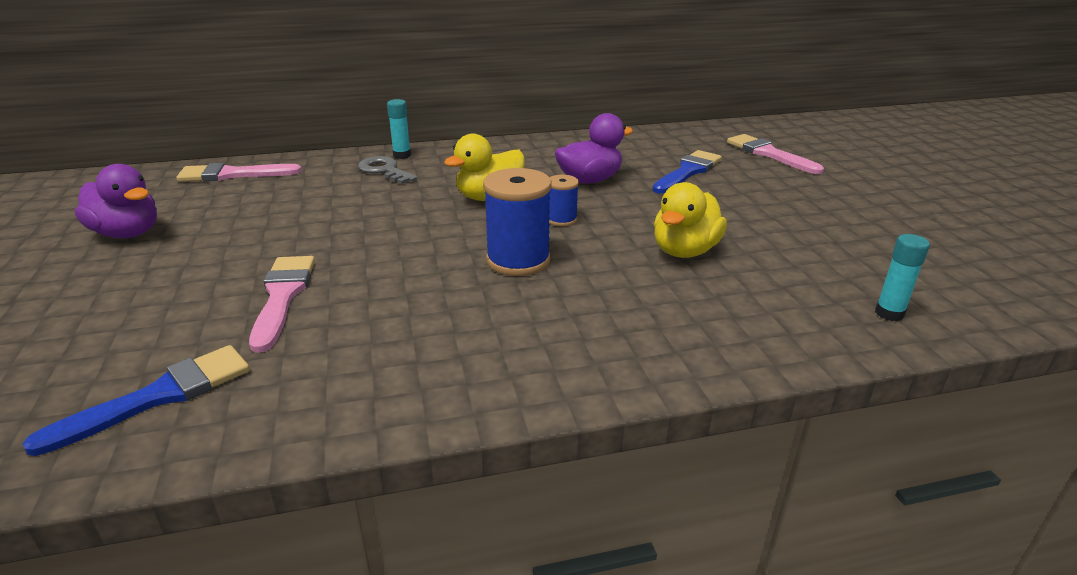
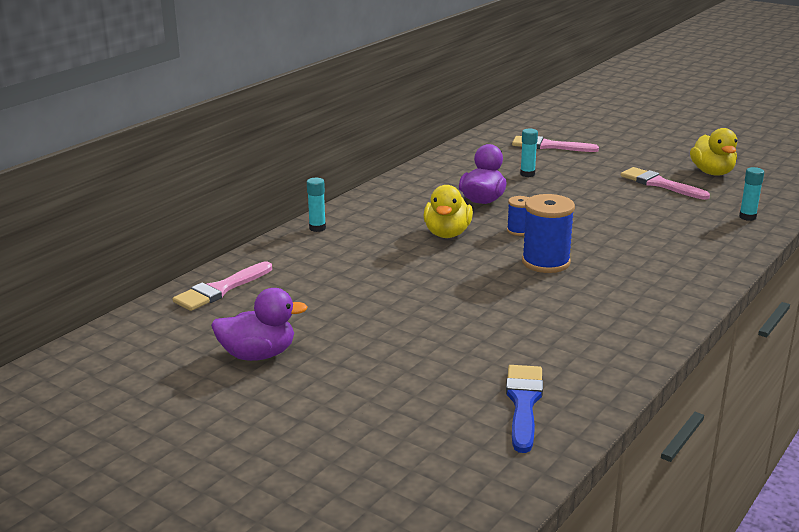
camera: 40 degrees left, 5 degrees down
(282, 296) = (465, 336): pink brush -> pink brush (660, 184)
(384, 170) = (332, 243): grey key -> none
(684, 251) = (615, 223): yellow duck -> yellow duck (712, 172)
(688, 172) = (527, 174): blue brush -> turquoise glue stick

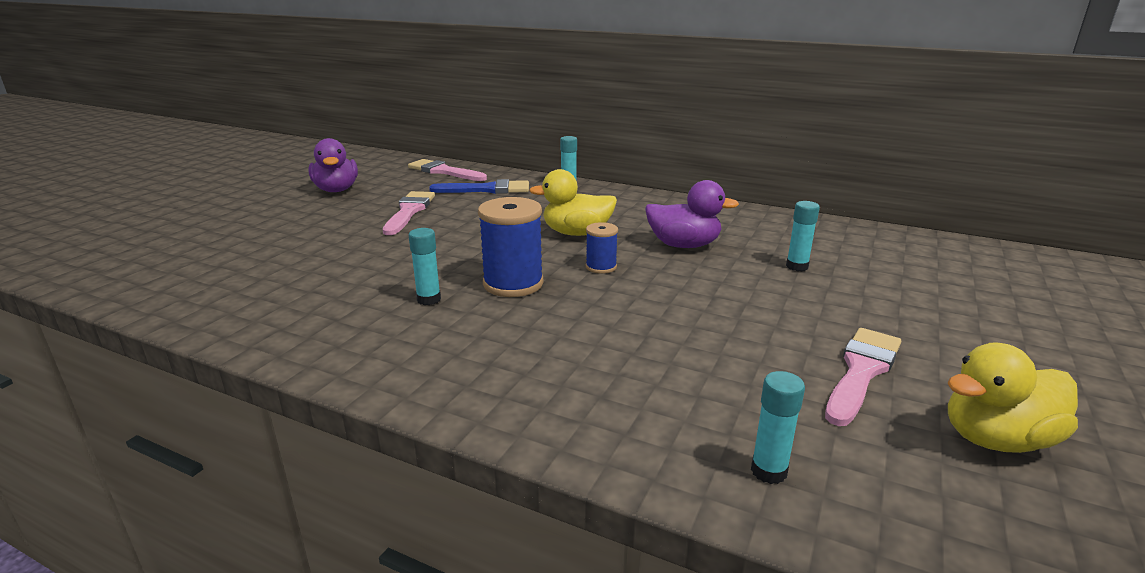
camera: 80 degrees right, 0 degrees up
(523, 403) = (203, 280): blue brush -> blue brush (486, 189)
(549, 146) = (932, 278): pink brush -> pink brush (409, 211)
(571, 294) = (429, 299): none -> turquoise glue stick

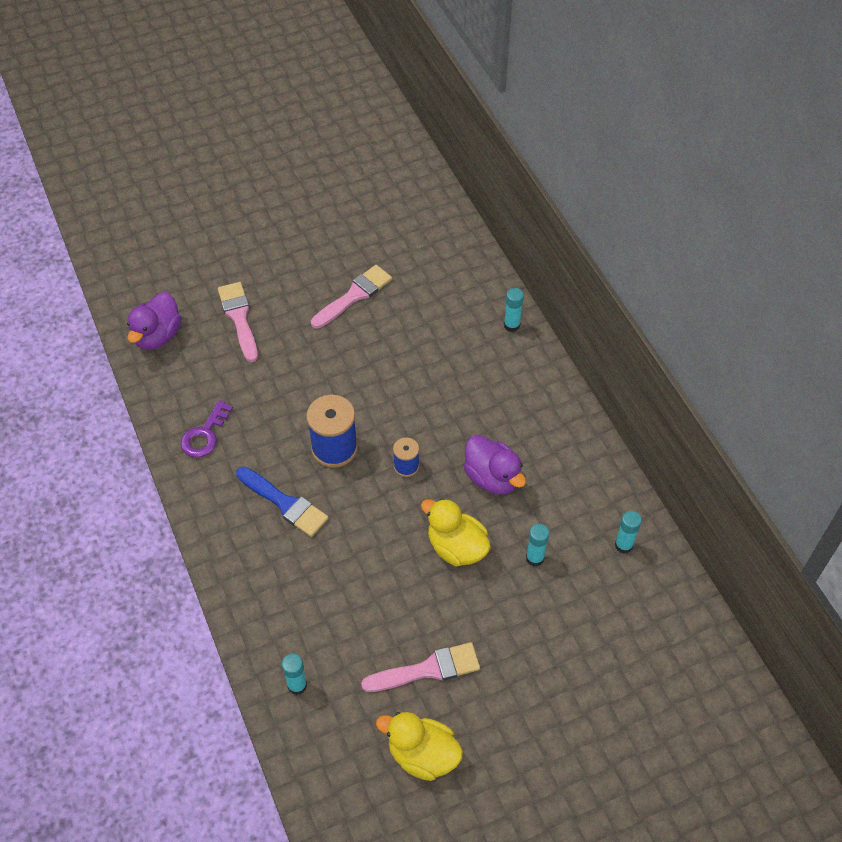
camera: 40 degrees right, 30 degrees up
(336, 190) = (332, 220): purple duck -> purple duck (157, 336)
(339, 332) = (205, 435): none -> purple key
(429, 299) = (273, 432): turquoise glue stick -> turquoise glue stick (623, 545)
(444, 171) = (440, 230): pink brush -> pink brush (239, 318)
(486, 189) = (442, 290): blue brush -> blue brush (284, 503)
(576, 233) = (437, 409): yellow duck -> yellow duck (456, 547)

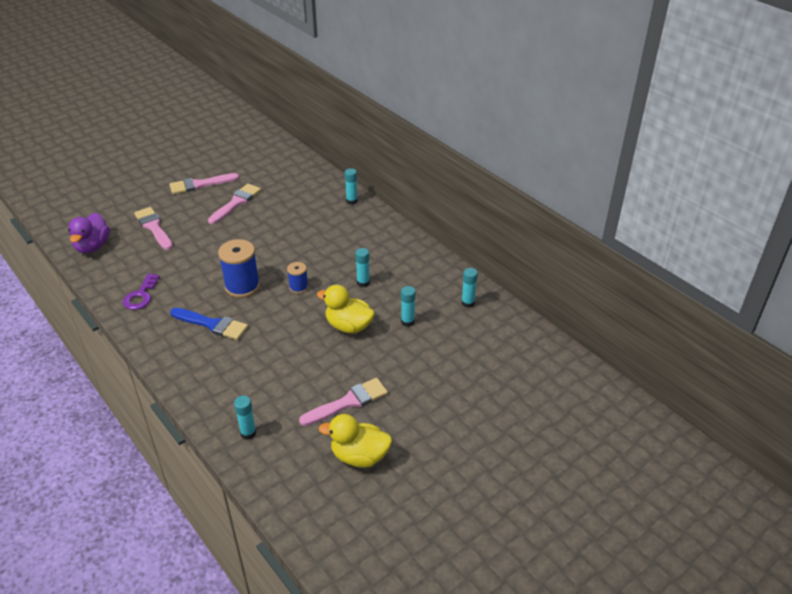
camera: 15 degrees left, 15 degrees down
(313, 251) = (200, 184): none -> pink brush
(492, 477) = (363, 283): purple duck -> turquoise glue stick

